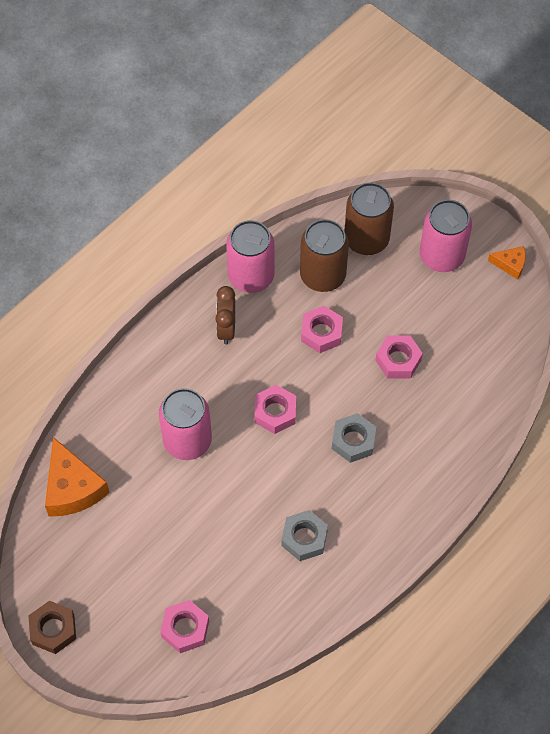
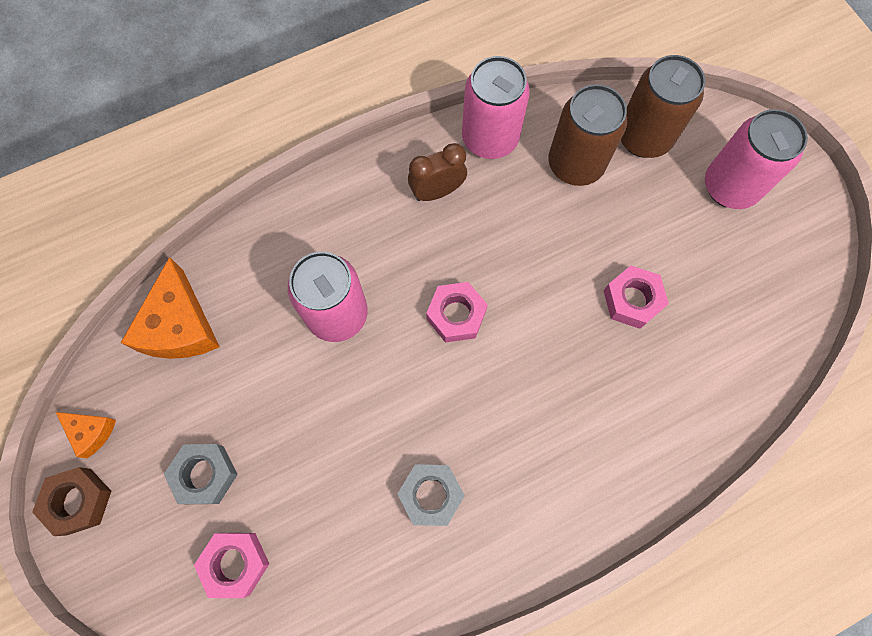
camera: 20 degrees right, 10 degrees up
(226, 329) = (437, 192): brown clock -> brown clock turned 45 degrees clockwise
(321, 333) = (549, 234): pink nut -> none
(353, 441) = (539, 386): grey nut -> grey nut (205, 475)
(510, 264) = (814, 225): orange cheese -> orange cheese (91, 432)

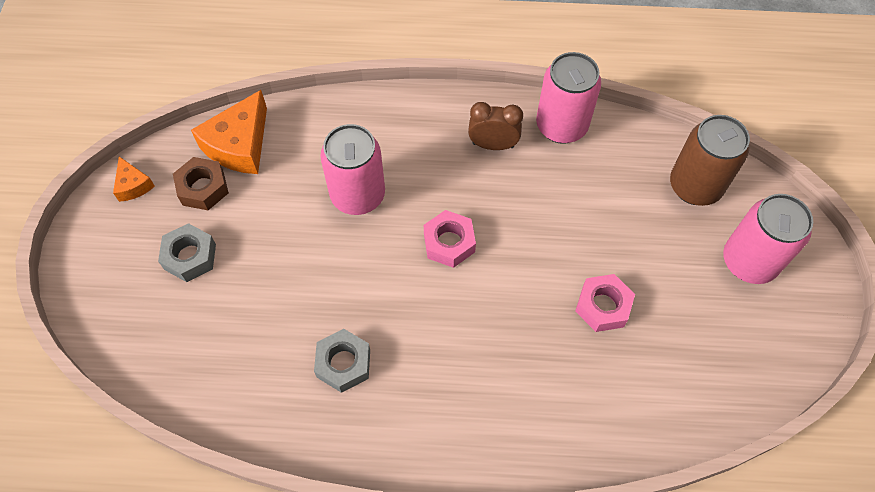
camera: 30 degrees right, 10 degrees down
(78, 501) = (94, 227): brown nut -> brown nut (203, 188)
(235, 563) = (171, 330): pink nut -> none
(575, 164) = (621, 179): brown can -> none

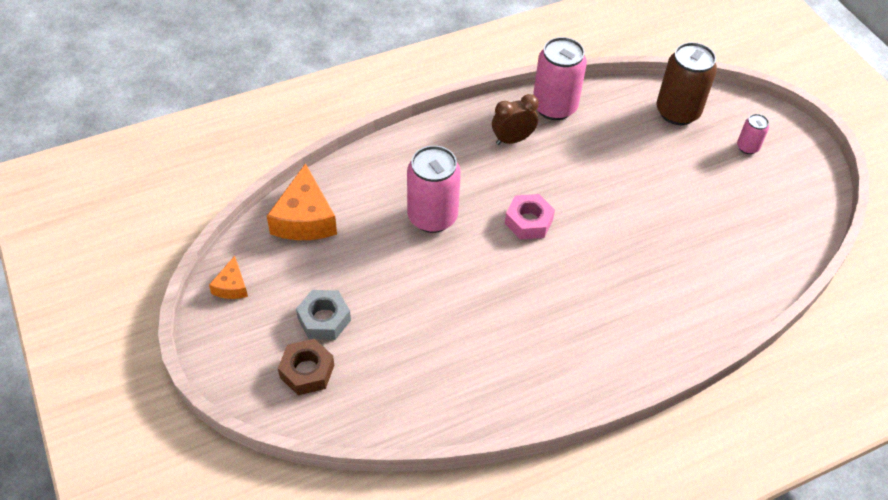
camera: 30 degrees left, 10 degrees down
(133, 185) = (231, 286): orange cheese -> orange cheese turned 60 degrees clockwise
(203, 188) = (296, 263): brown nut -> brown nut (307, 371)
(343, 363) = (509, 341): grey nut -> none
(603, 306) = (671, 218): pink nut -> none
(749, 261) = (747, 147): pink can -> pink can, size x0.49

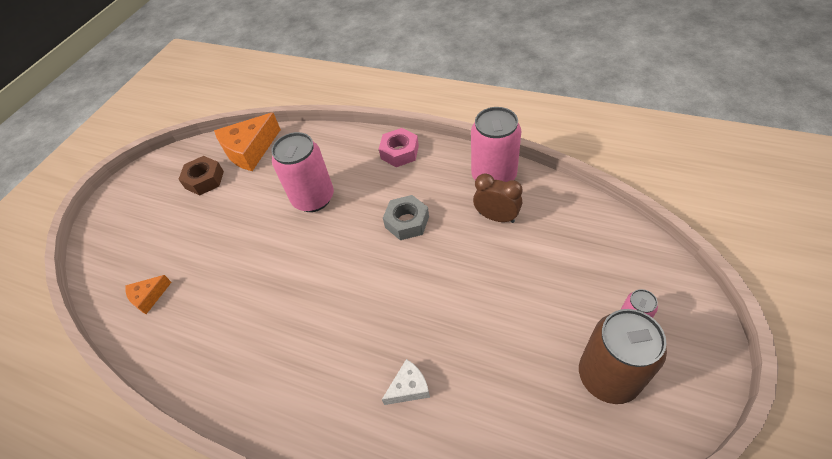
camera: 55 degrees right, 0 degrees up
(231, 286) = (169, 164): orange cheese -> orange cheese (149, 297)
(307, 371) = (130, 242): brown nut -> brown nut (204, 180)
(324, 319) = (178, 218): grey nut -> grey nut (407, 222)
(512, 140) = (432, 181): brown clock -> brown clock (496, 217)
(528, 221) = (365, 247): pink nut -> pink nut (399, 152)
(677, 112) = (597, 244): brown can -> brown can (608, 376)
(677, 282) = (409, 387): none -> white cheese

